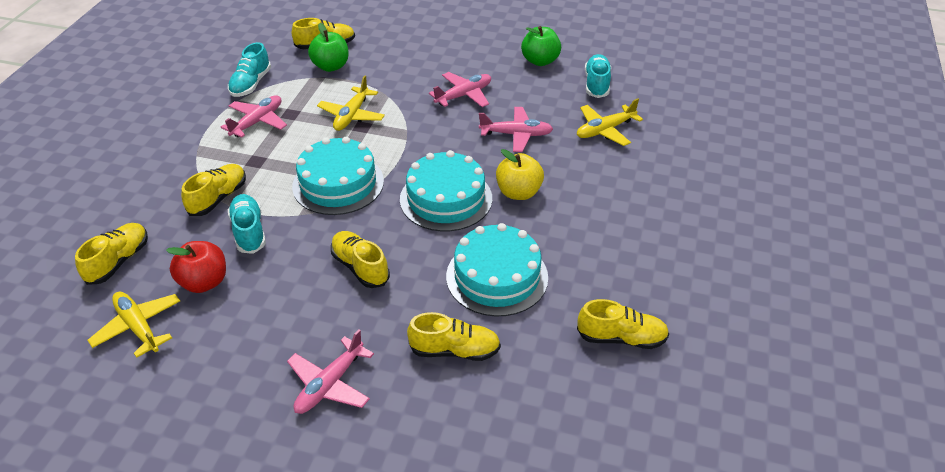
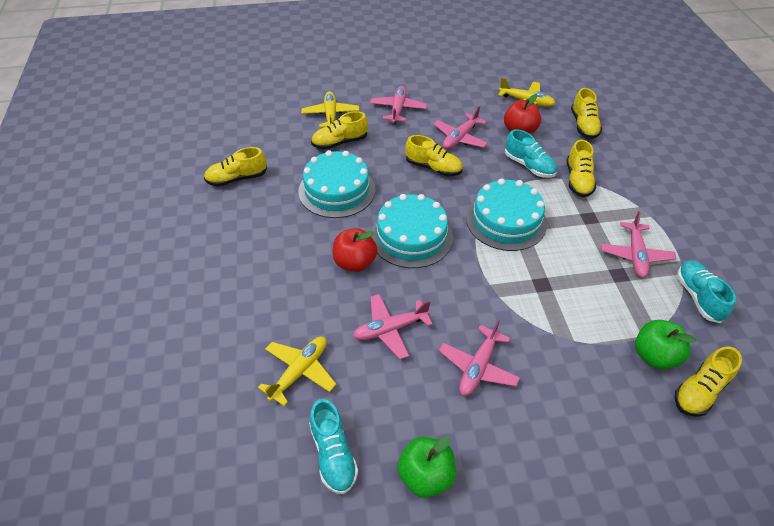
camera: 155 degrees right, 5 degrees up
(289, 299) = (460, 138): none -> pink plane
(352, 115) = (563, 294): yellow plane -> yellow plane (330, 115)
(518, 192) = (355, 262): yellow apple -> red apple

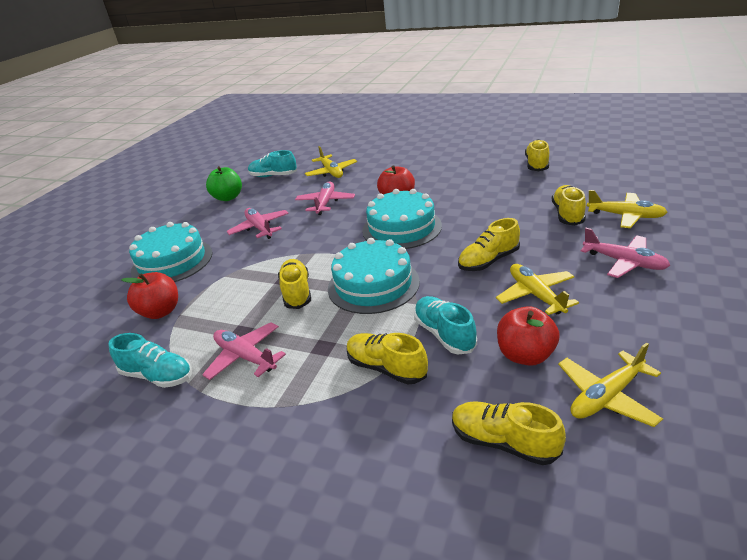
camera: 125 degrees right, 15 degrees down
(337, 190) = (490, 203): turquoise cake -> turquoise cake (172, 261)
(460, 138) = (536, 295): pink plane -> yellow plane
(529, 166) = (444, 334): turquoise shoe -> turquoise shoe turned 75 degrees clockwise
(654, 356) = (160, 312): green apple -> red apple
(700, 391) = (112, 321): yellow shoe -> yellow shoe (296, 292)

